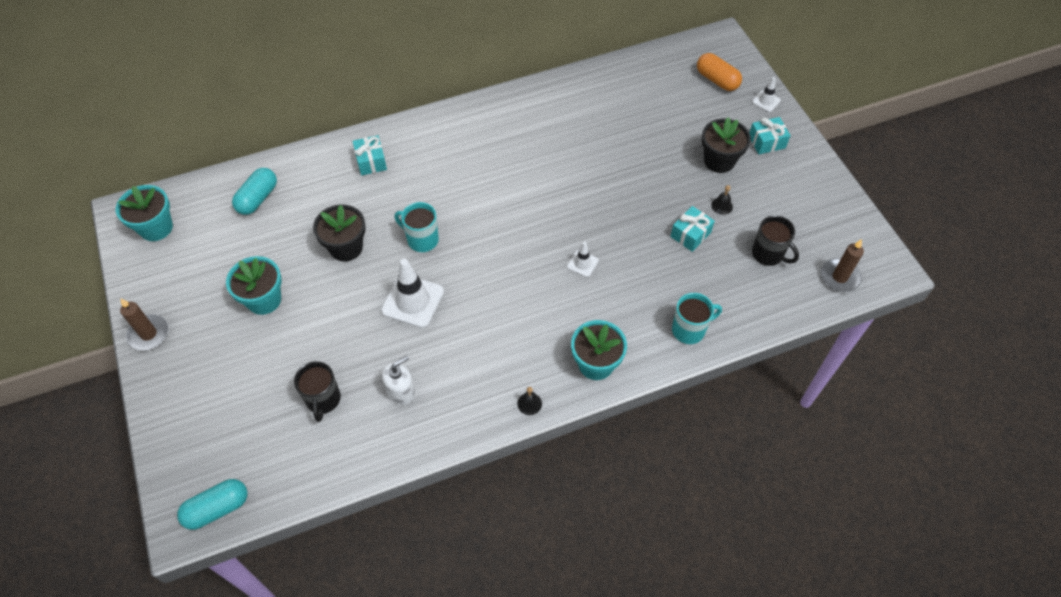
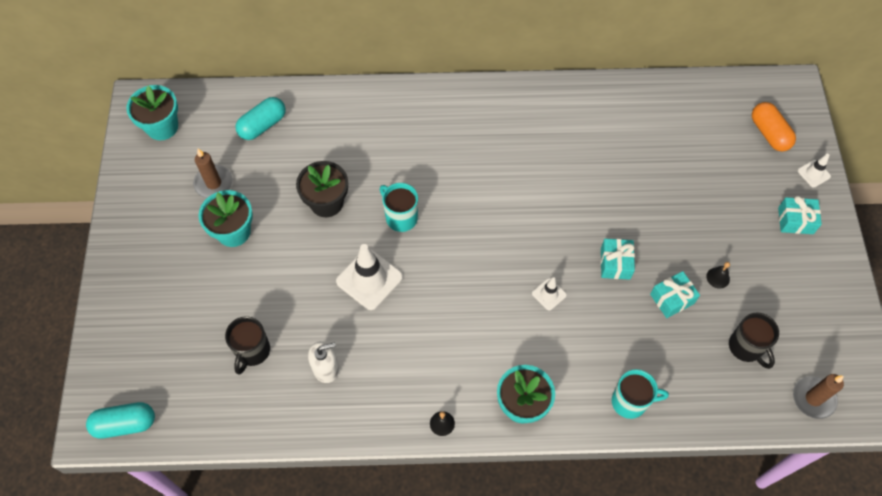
camera: 20 degrees right, 5 degrees up
(149, 334) = (121, 232): brown candle -> brown candle (213, 183)
(371, 161) = (381, 119): turquoise gift -> turquoise gift (615, 263)
(719, 161) = (735, 226): black flower pot -> none

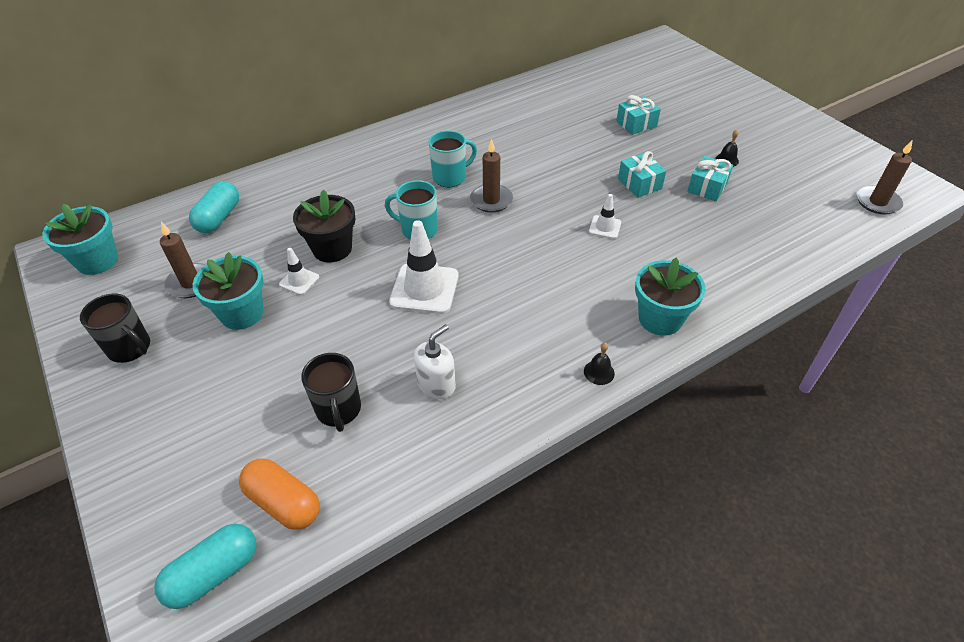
camera: 30 degrees left, 15 degrees down
(478, 216) = (491, 200): none -> brown candle
(630, 402) = (748, 271): turquoise mug -> turquoise mug (450, 177)
(746, 347) = (795, 193): black mug -> black mug (130, 348)
(769, 133) = (673, 67): orange capsule -> orange capsule (284, 502)
(795, 221) = (744, 106): turquoise gift -> turquoise gift (636, 124)
(813, 173) = (727, 77): white traffic cone -> white traffic cone (299, 281)

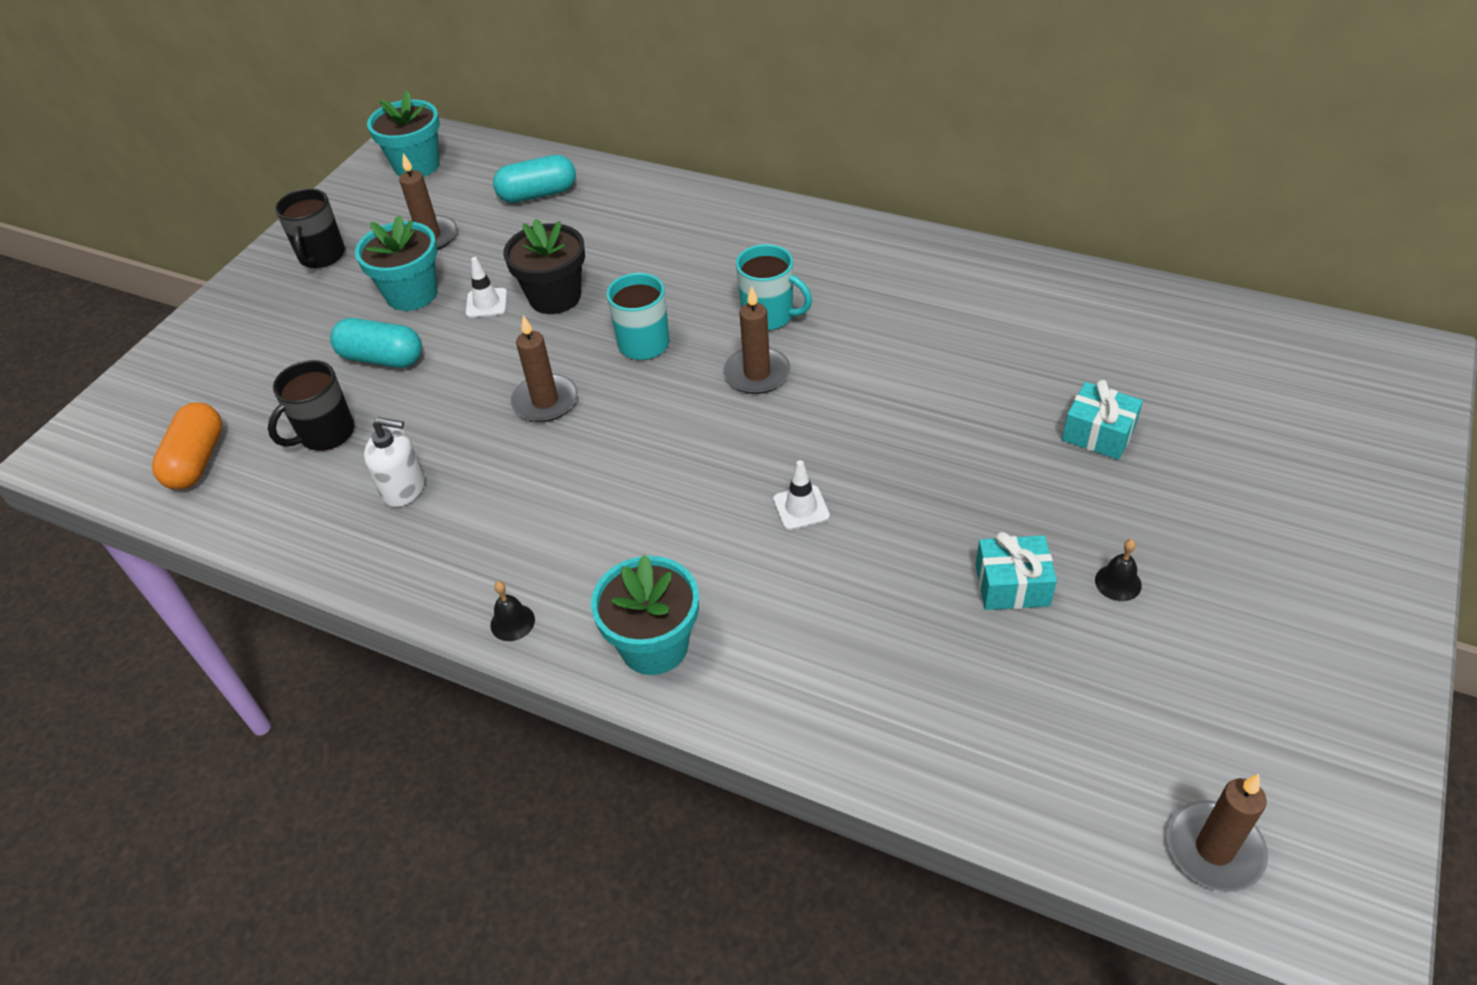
camera: 60 degrees right, 0 degrees up
(214, 573) = (106, 461): turquoise capsule -> turquoise capsule (382, 358)
(424, 289) = (545, 401): white traffic cone -> brown candle
(639, 184) = (940, 502): turquoise gift -> none

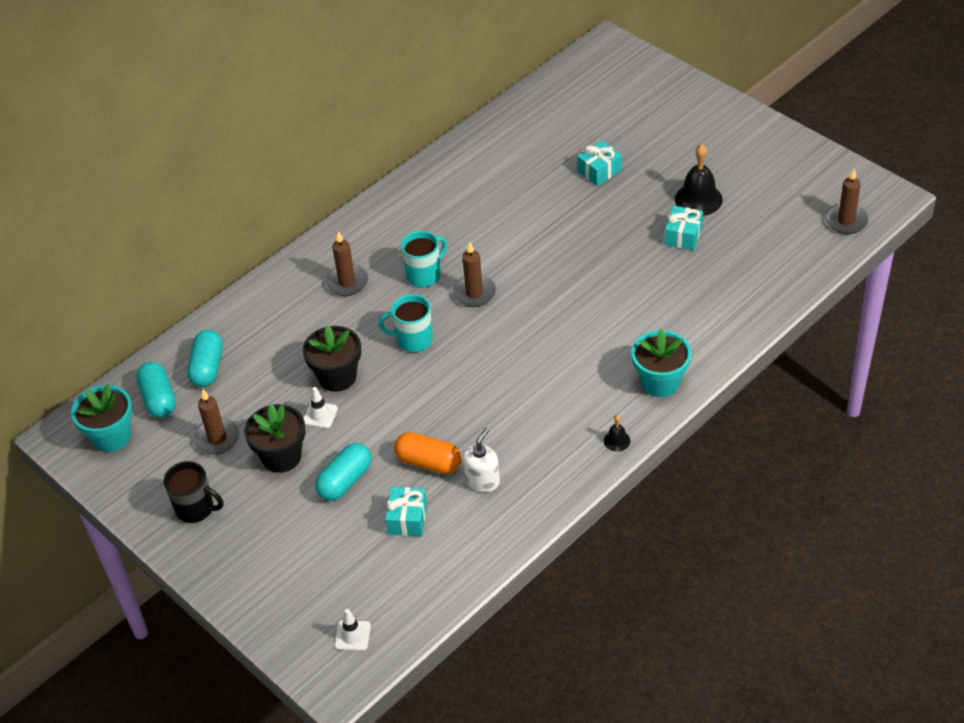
camera: 70 degrees left, 0 degrees up
(197, 460) = (393, 595): orange capsule -> orange capsule (428, 462)
(326, 434) = (407, 519): black mug -> turquoise gift
(412, 294) = (281, 456): turquoise flower pot -> black flower pot
(479, 177) = (158, 399): none -> turquoise capsule
(545, 401) = (441, 398): brown candle -> brown candle (347, 282)
(801, 508) = (592, 300): white traffic cone -> white traffic cone (352, 635)
(1118, 582) = (698, 199): black bell -> black bell, size x2.02

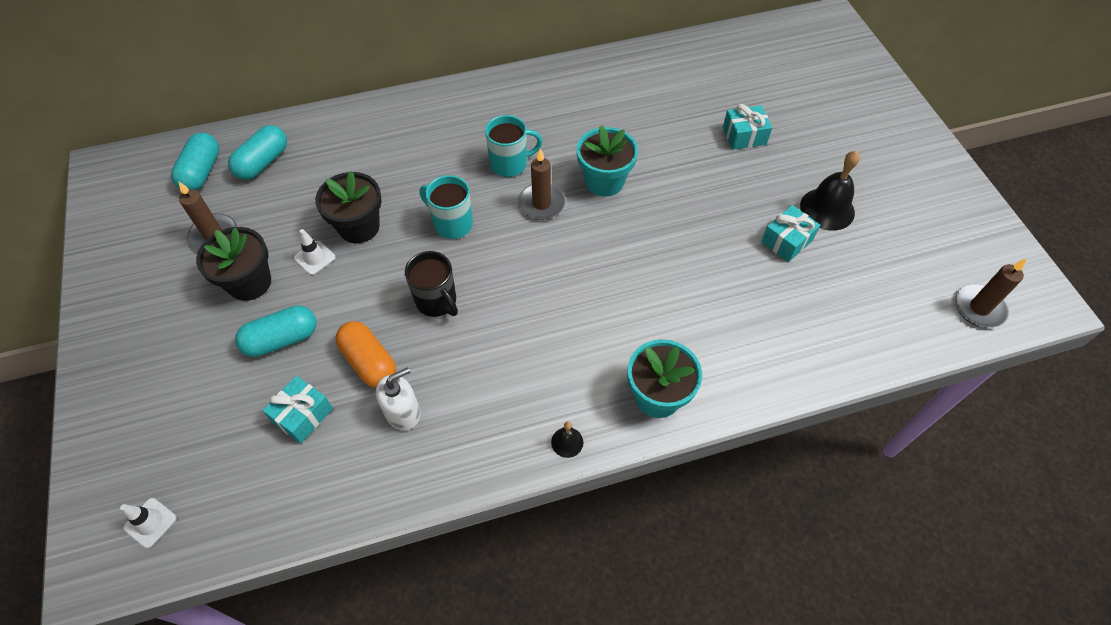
camera: 25 degrees right, 10 degrees up
(111, 436) = (137, 188): turquoise flower pot -> turquoise flower pot (604, 181)
(196, 509) = (139, 296): black mug -> black mug (437, 301)
(347, 282) = (438, 139): brown candle -> none

